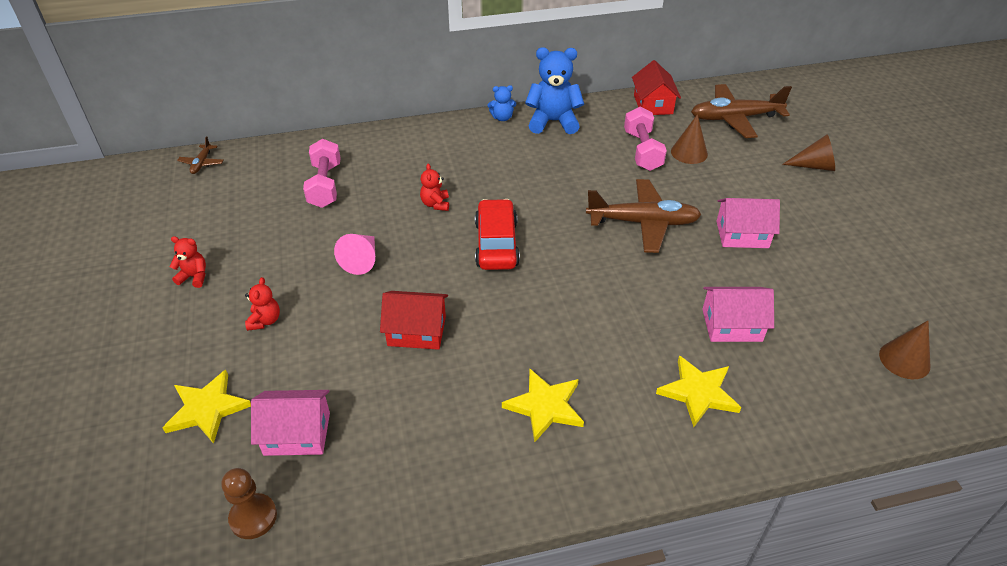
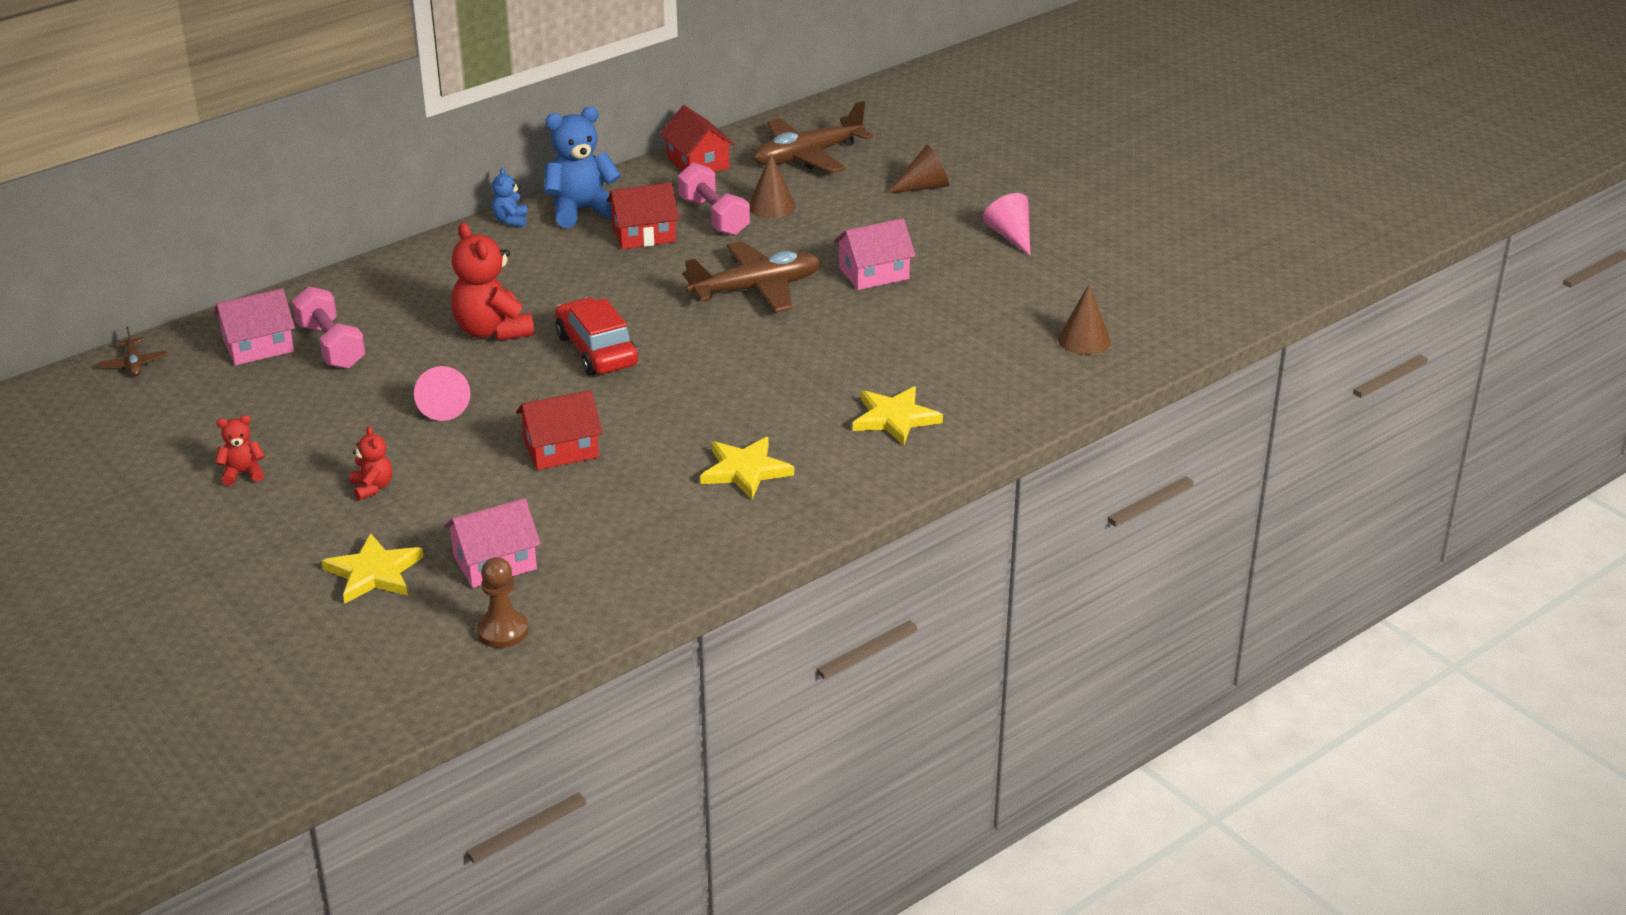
camera: 25 degrees left, 10 degrees down
(435, 204) = (492, 331): red teddy bear -> red teddy bear, size x1.97
(502, 118) = (511, 221): blue teddy bear -> blue teddy bear turned 120 degrees clockwise
(585, 152) = (644, 234): none -> red house
(732, 325) = (901, 356): pink house -> pink house (258, 346)
(871, 230) = (1011, 236): none -> pink cone

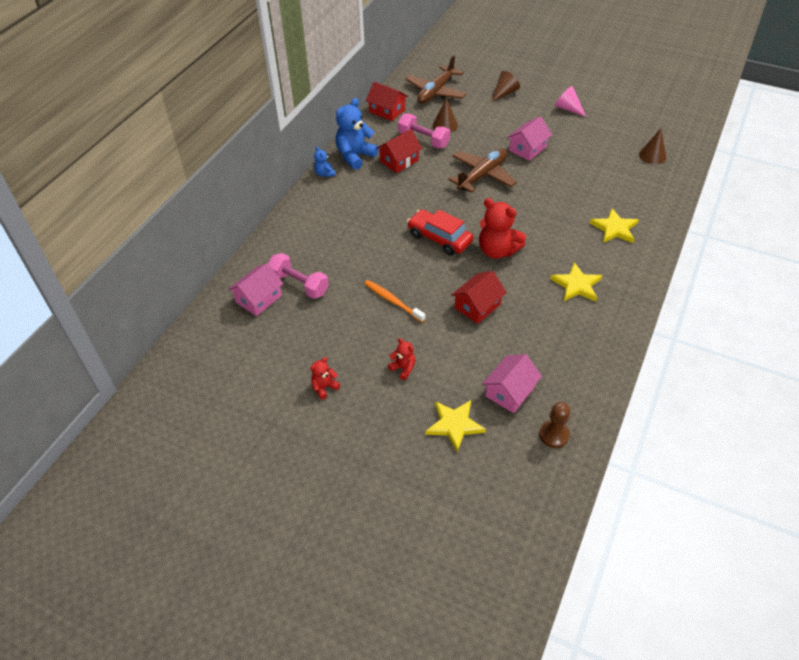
camera: 25 degrees left, 15 degrees up
(134, 364) = (196, 336): brown plane -> none
(443, 406) = (393, 301): pink cone -> orange toothbrush
(492, 331) = (376, 244): red teddy bear -> red teddy bear (497, 250)

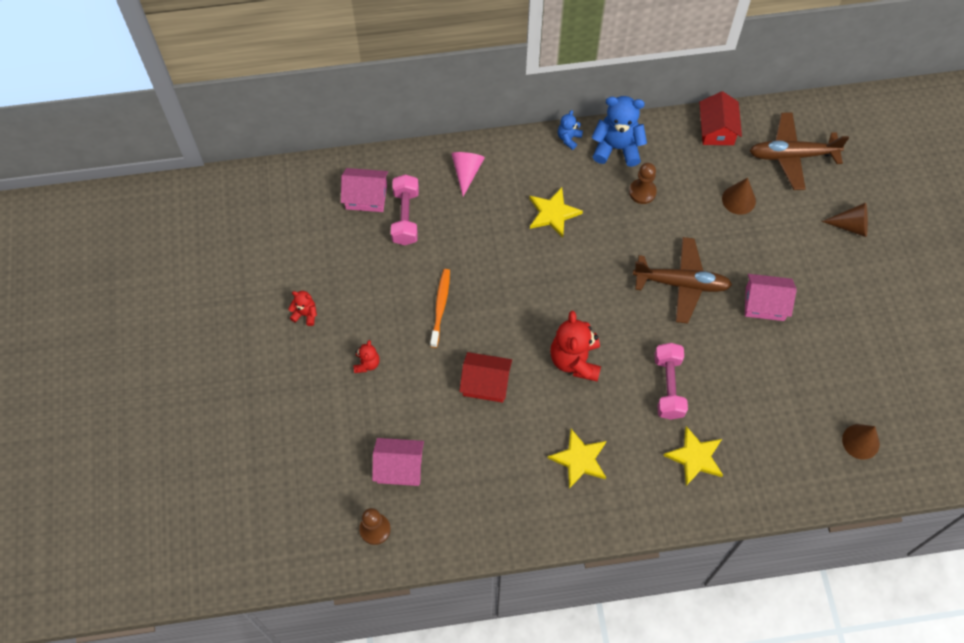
camera: 55 degrees right, 15 degrees up
(399, 161) = (642, 192): red house -> brown pawn
(423, 140) = (695, 194): pink dumbbell -> pink dumbbell (668, 386)
(439, 238) = (553, 298): red car -> none
(454, 425) = (333, 441): yellow star -> yellow star (553, 213)
(567, 108) = (878, 307): pink cone -> pink cone (466, 172)

